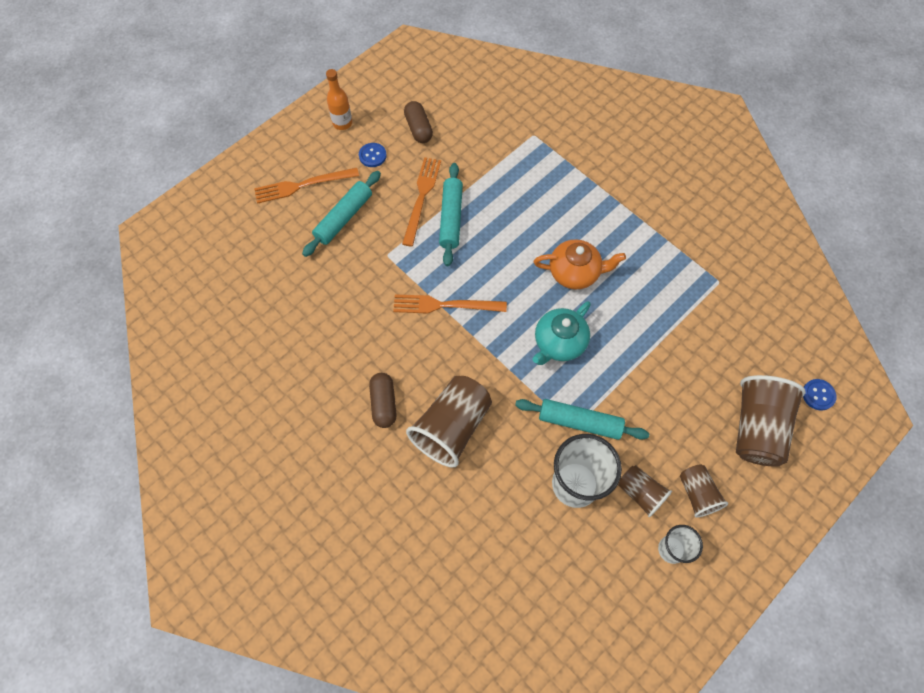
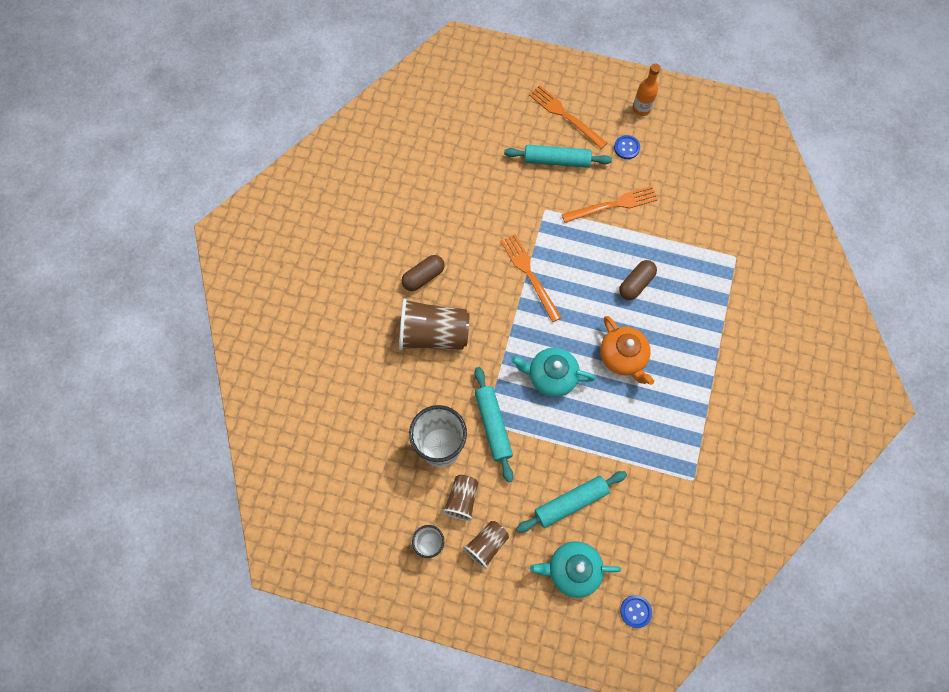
camera: 60 degrees right, 5 degrees up
(418, 128) = (676, 166): brown capsule -> brown capsule (636, 284)
(451, 218) = (609, 237): turquoise rolling pin -> turquoise rolling pin (571, 502)
(756, 428) = (572, 570): brown cup -> turquoise teapot

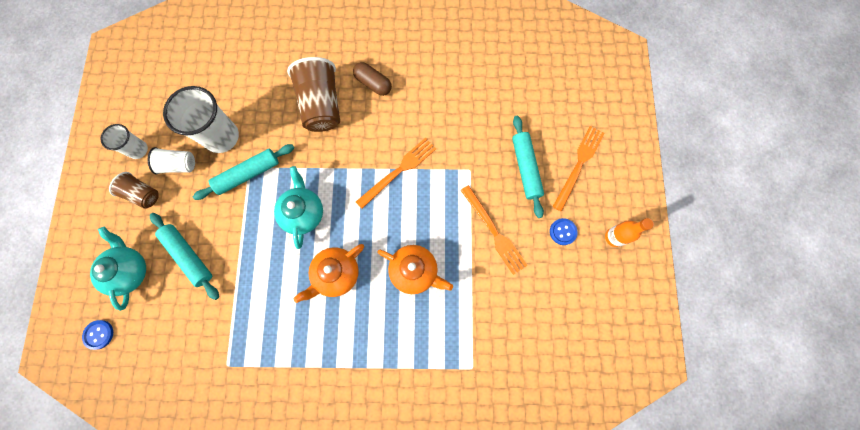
camera: 75 degrees right, 5 degrees up
(462, 499) = (178, 165): brown cup -> white cup
(636, 284) = (414, 271): brown capsule -> orange teapot

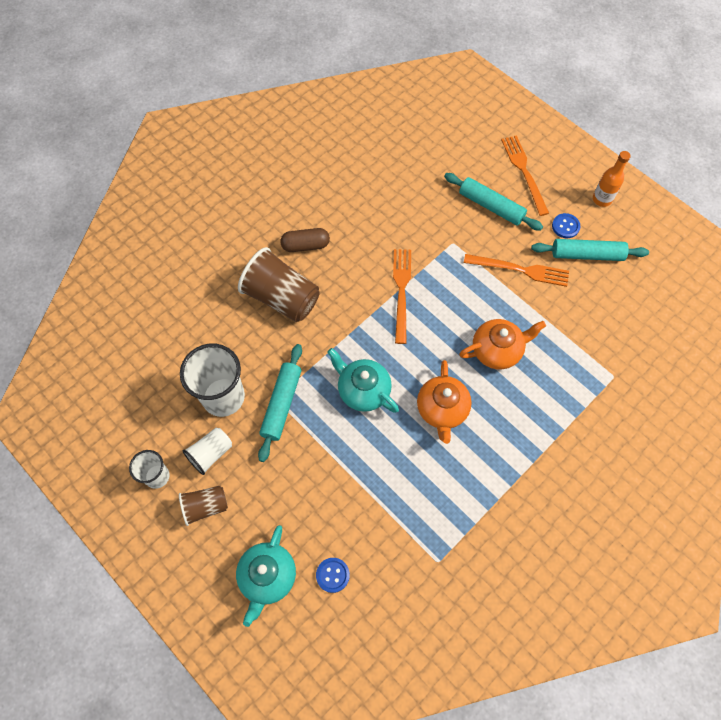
camera: 45 degrees left, 10 degrees down
(99, 334) = (301, 653): blue button -> blue button (332, 575)
(129, 271) = (267, 577): turquoise teapot -> turquoise teapot turned 105 degrees counterclockwise
(188, 256) = (306, 514): turquoise rolling pin -> turquoise rolling pin (587, 255)

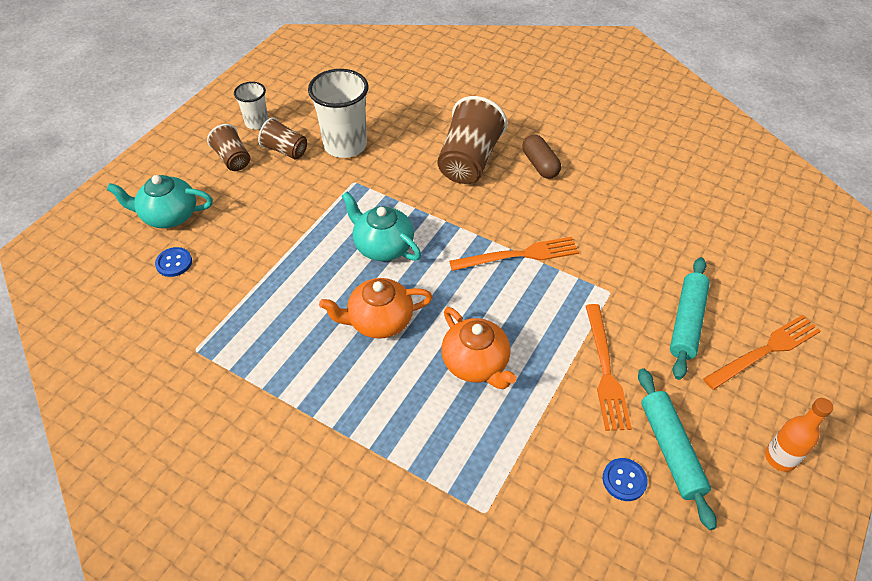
camera: 75 degrees right, 15 degrees down
(211, 454) = (285, 150): white cup -> brown cup
(282, 404) = (348, 187): turquoise rolling pin -> none
(363, 390) = (383, 246): turquoise teapot -> turquoise teapot turned 75 degrees counterclockwise
(565, 226) = (704, 415): blue button -> blue button (624, 480)

